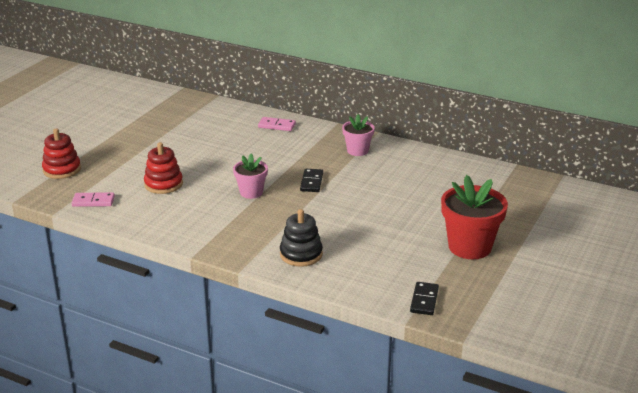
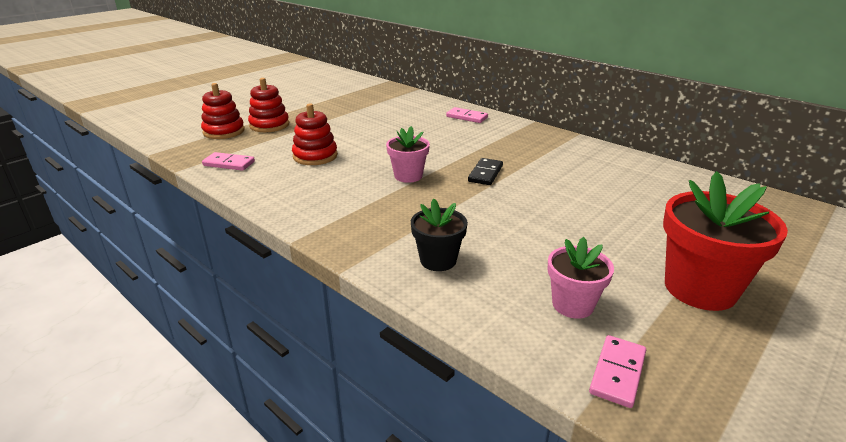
camera: 15 degrees right, 0 degrees up
(100, 157) = (269, 125): none -> red stacking toy
(301, 254) = (438, 260): black stacking toy -> black flower pot
(357, 151) = (551, 148): pink flower pot -> pink flower pot (572, 305)
(424, 300) = (617, 373): black domino -> pink domino

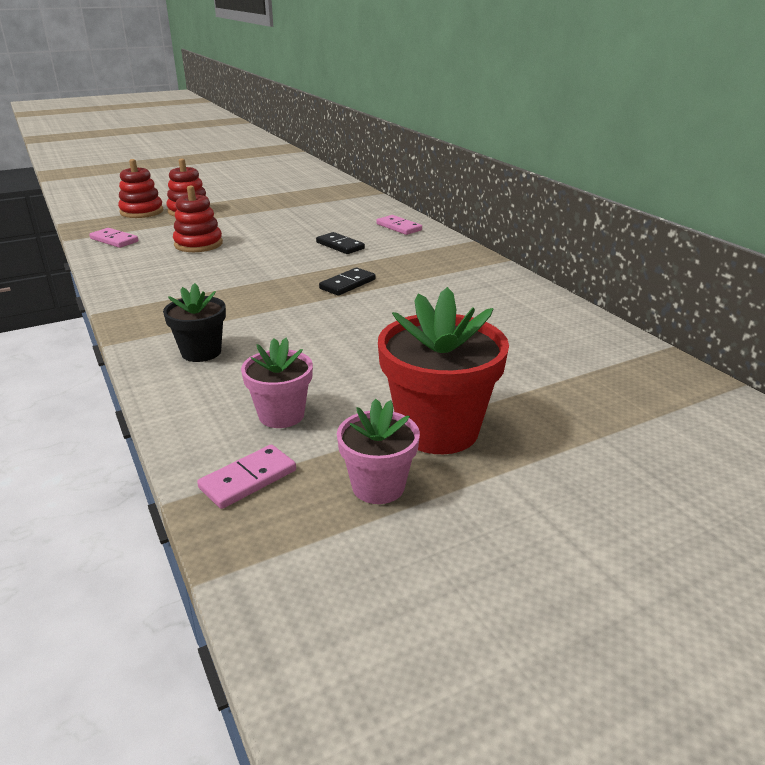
camera: 20 degrees right, 0 degrees up
(408, 176) = (265, 274): pink flower pot -> pink flower pot (378, 486)
(439, 140) = (340, 245): none -> black domino

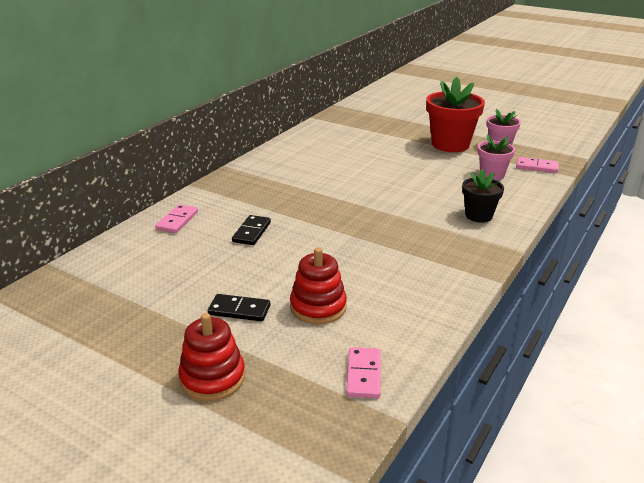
camera: 120 degrees left, 0 degrees up
(142, 212) = (246, 424): red stacking toy -> none
(347, 284) = (329, 205): black domino -> black domino (239, 310)

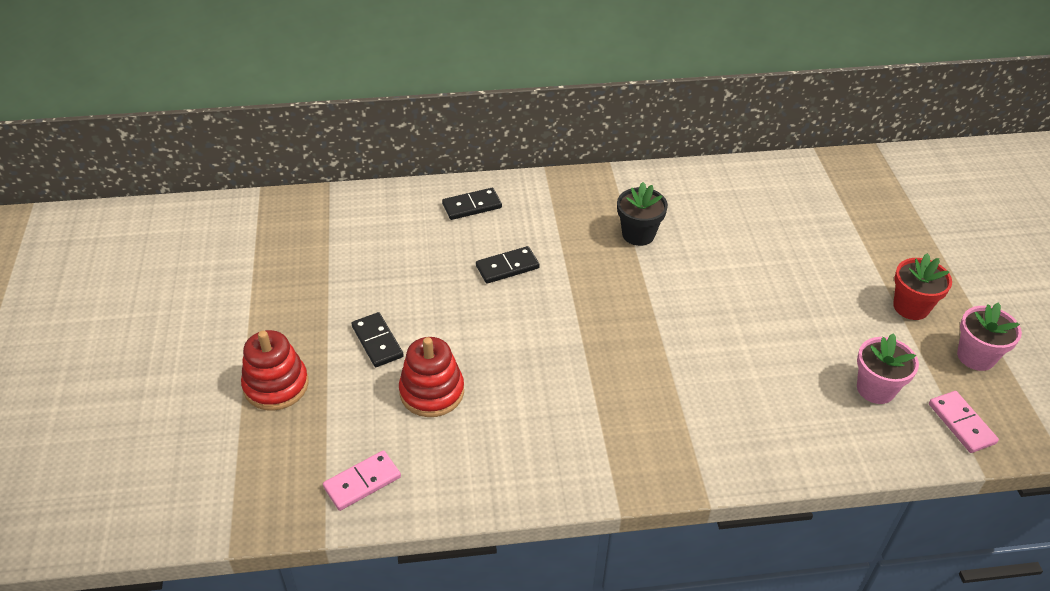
camera: 50 degrees right, 15 degrees up
(177, 221) = (472, 206): pink domino -> black domino
(450, 144) = (911, 307): red flower pot -> red flower pot, size x0.58
(478, 215) = (749, 426): black flower pot -> black flower pot (638, 234)

